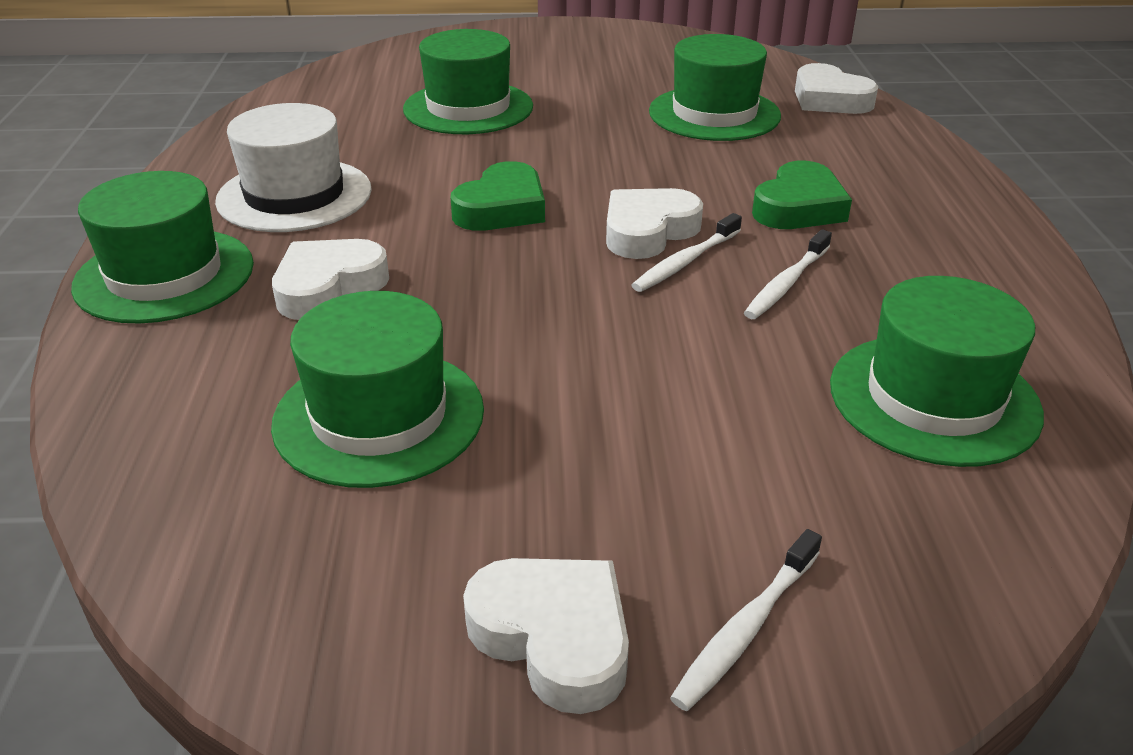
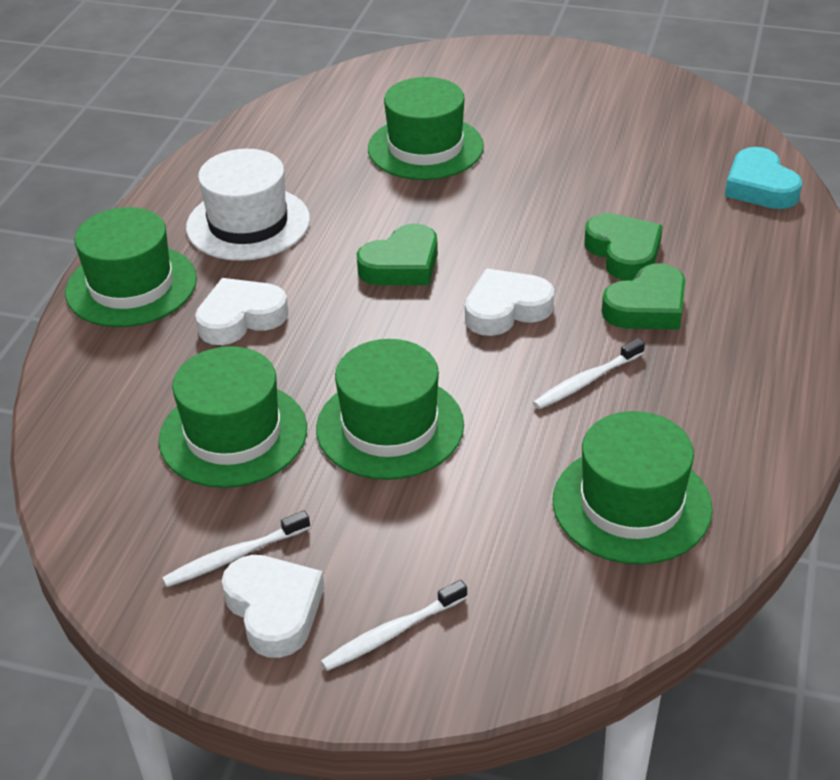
camera: 20 degrees right, 5 degrees up
(685, 262) = (518, 345): white toothbrush -> white toothbrush (234, 556)
(714, 114) = (639, 188): green hat -> green hat (390, 427)
(739, 166) = (624, 253): none -> green heart
(829, 99) = (760, 187): white heart -> turquoise heart

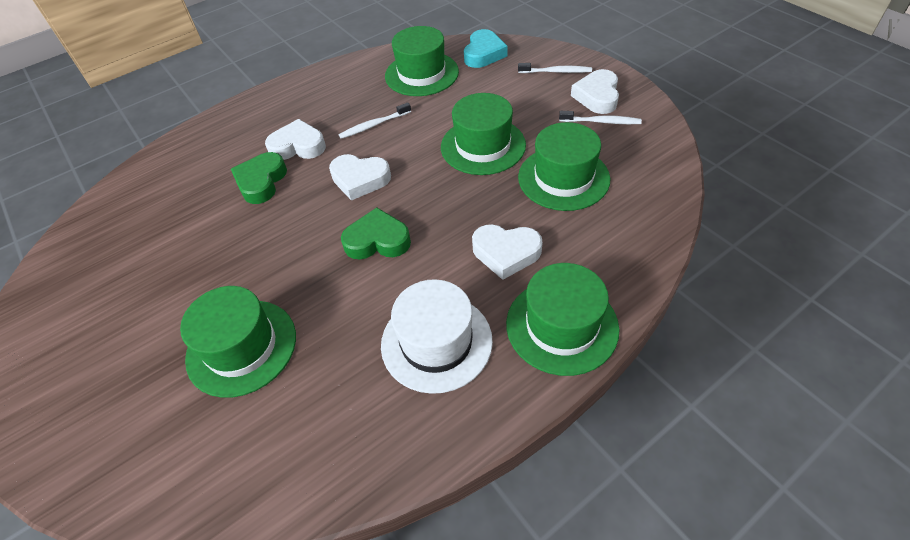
camera: 140 degrees left, 10 degrees up
(586, 381) = (374, 125): white toothbrush -> white toothbrush turned 150 degrees clockwise
(647, 307) = (298, 146): green heart -> white heart
(760, 187) = (138, 185): turquoise heart -> turquoise heart (484, 54)

